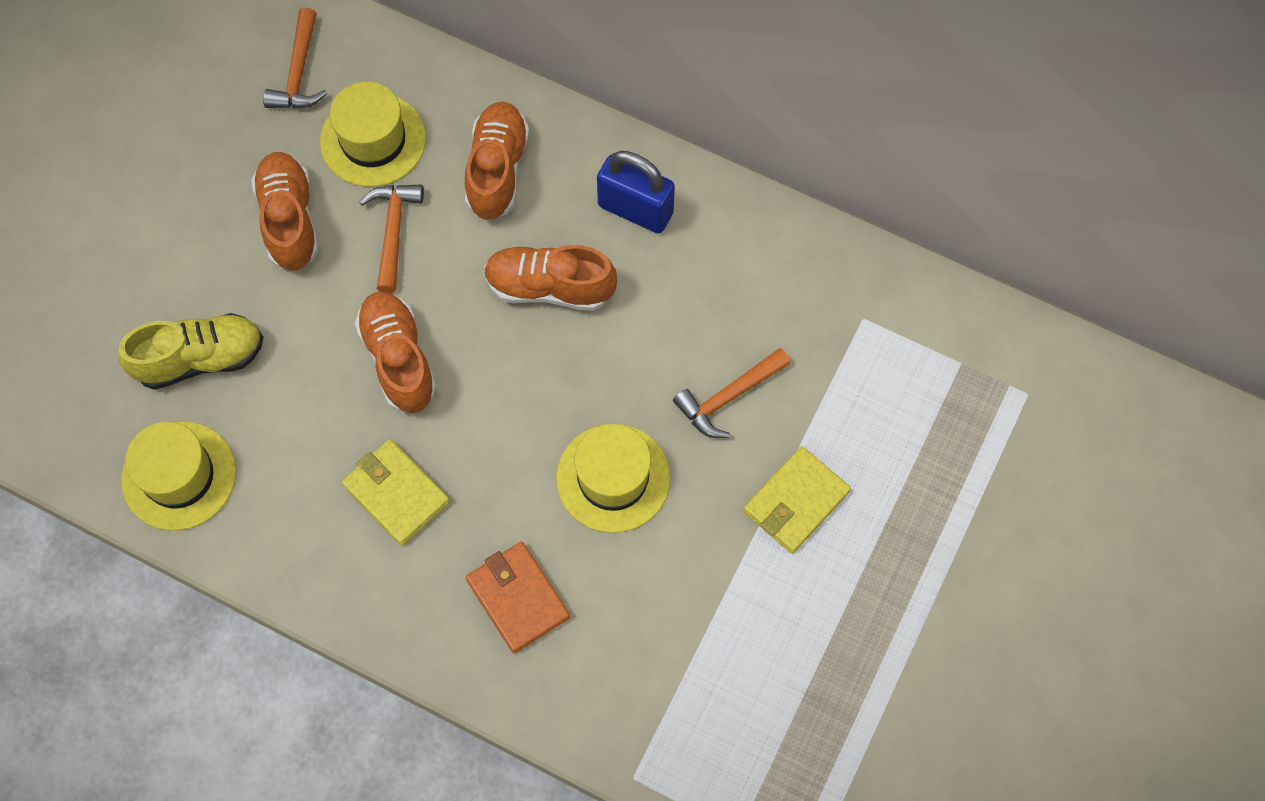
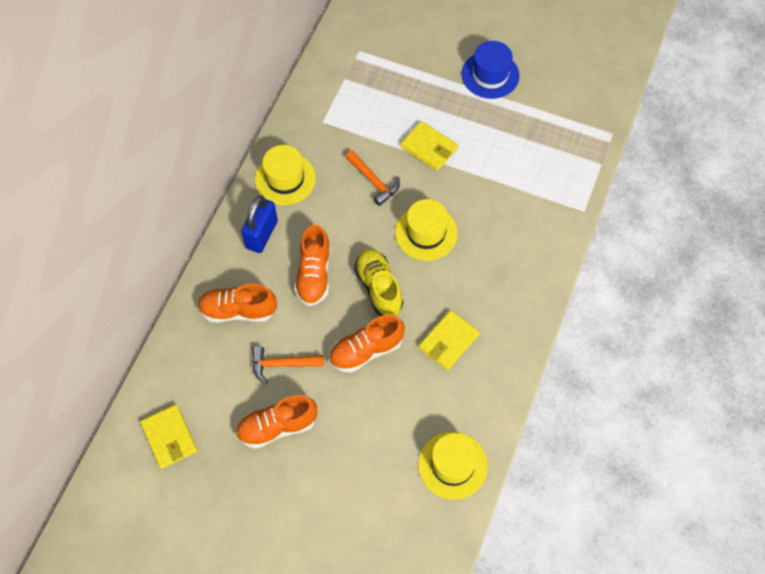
camera: 95 degrees left, 5 degrees down
(200, 359) = (375, 465): yellow shoe -> yellow shoe (378, 287)
(299, 73) = (169, 437): orange hammer -> yellow wallet
(373, 140) = (219, 384): yellow hat -> yellow hat (285, 179)
(518, 598) = (500, 273): orange wallet -> none
(964, 639) = (490, 75): none -> blue hat

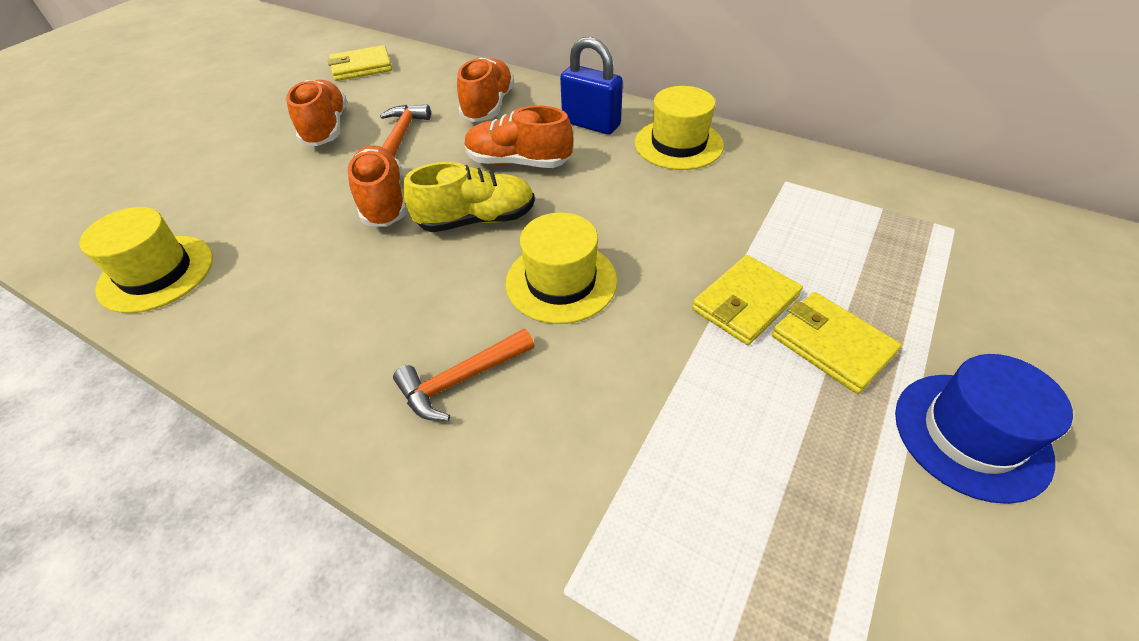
camera: 100 degrees right, 15 degrees down
(374, 181) = (670, 228): orange hammer -> orange hammer (460, 380)
(448, 341) = (350, 289): yellow wallet -> yellow wallet (831, 345)

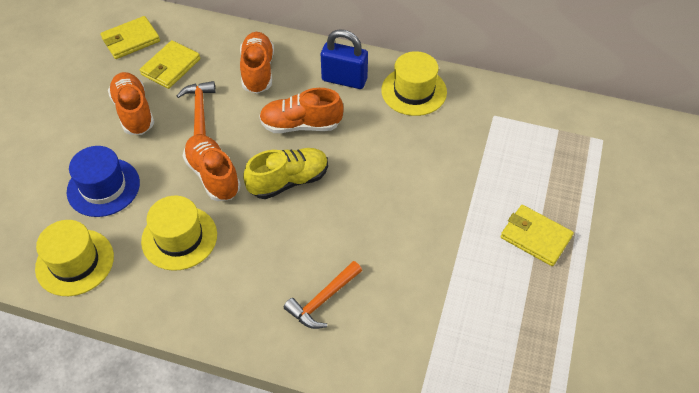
camera: 15 degrees left, 5 degrees up
(561, 281) = (363, 221): yellow hat -> yellow hat (179, 238)
(745, 303) = (482, 217): yellow wallet -> yellow wallet (171, 67)
(971, 435) = (612, 279): blue hat -> blue hat (103, 187)

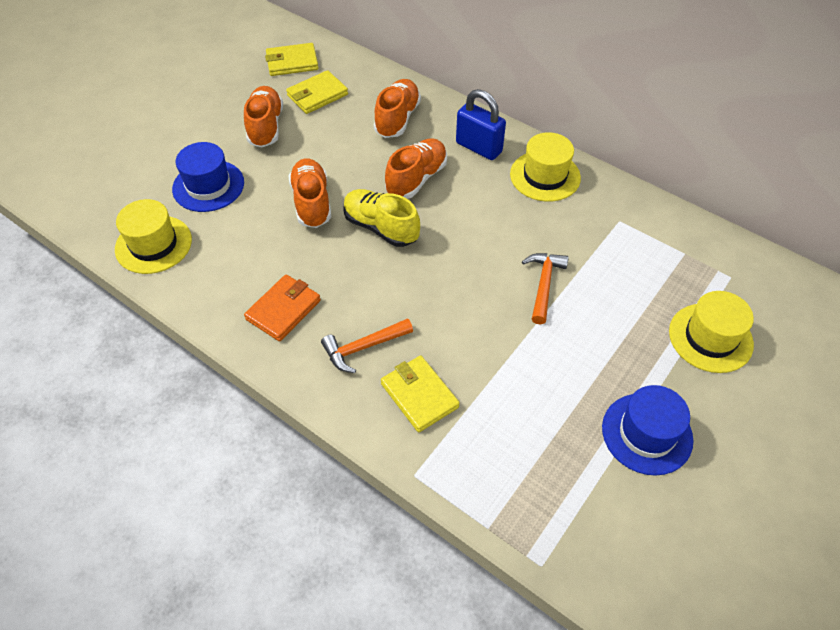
camera: 20 degrees right, 0 degrees up
(179, 238) = (255, 250): yellow hat -> yellow hat (710, 338)
(199, 109) = (326, 140): orange hammer -> orange hammer (543, 284)
(232, 288) = (283, 310): none -> orange wallet
(288, 181) = (381, 227): yellow shoe -> yellow shoe turned 135 degrees counterclockwise
(301, 125) = (416, 179): orange shoe -> orange shoe turned 105 degrees clockwise
(535, 237) = (610, 353): yellow wallet -> yellow wallet (419, 395)
(593, 298) = (647, 433): none -> blue hat

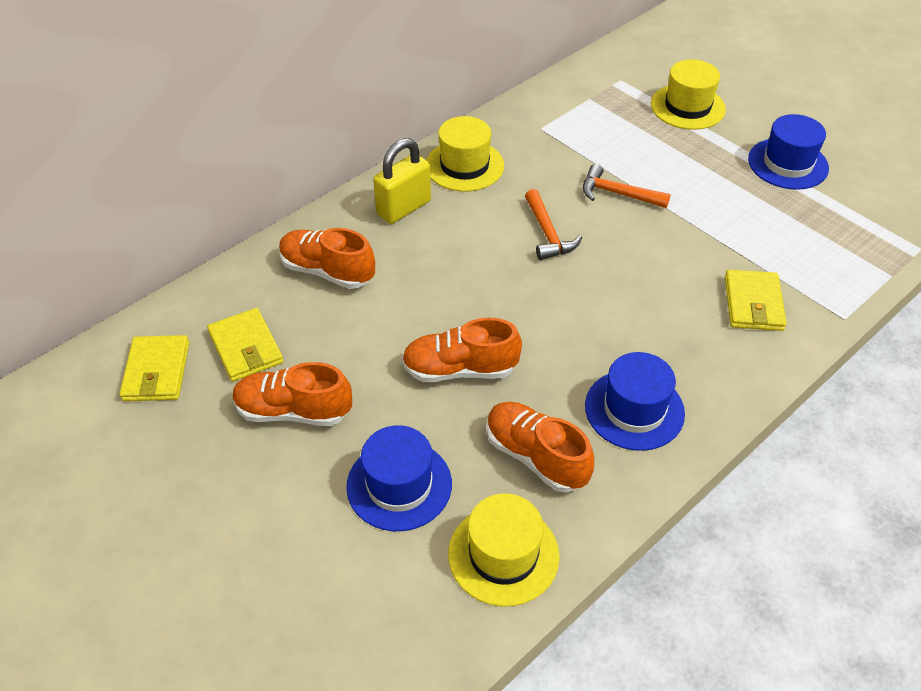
camera: 80 degrees left, 5 degrees down
(283, 310) = (634, 409): orange wallet -> blue hat
(363, 348) = (692, 341): orange hammer -> orange hammer (548, 234)
(381, 227) = (516, 308): yellow shoe -> none
(416, 179) = (442, 267): orange shoe -> orange shoe (536, 457)
(419, 395) = (753, 303): yellow wallet -> yellow wallet turned 60 degrees counterclockwise
(479, 147) = (403, 208): blue padlock -> yellow padlock

